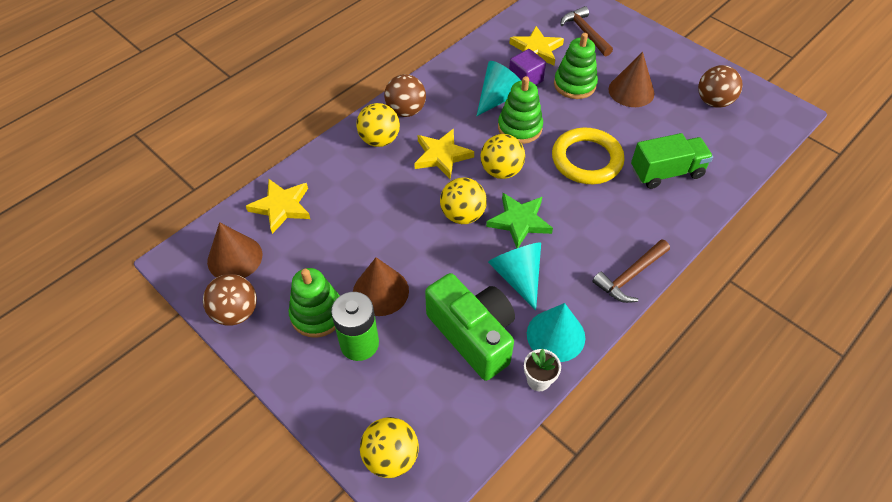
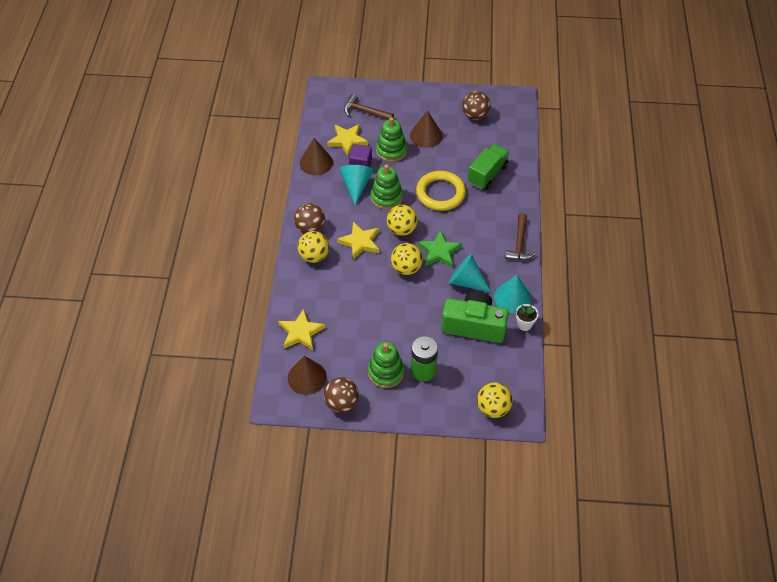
camera: 40 degrees left, 0 degrees up
(380, 291) = (406, 338): brown cone -> brown cone (316, 162)

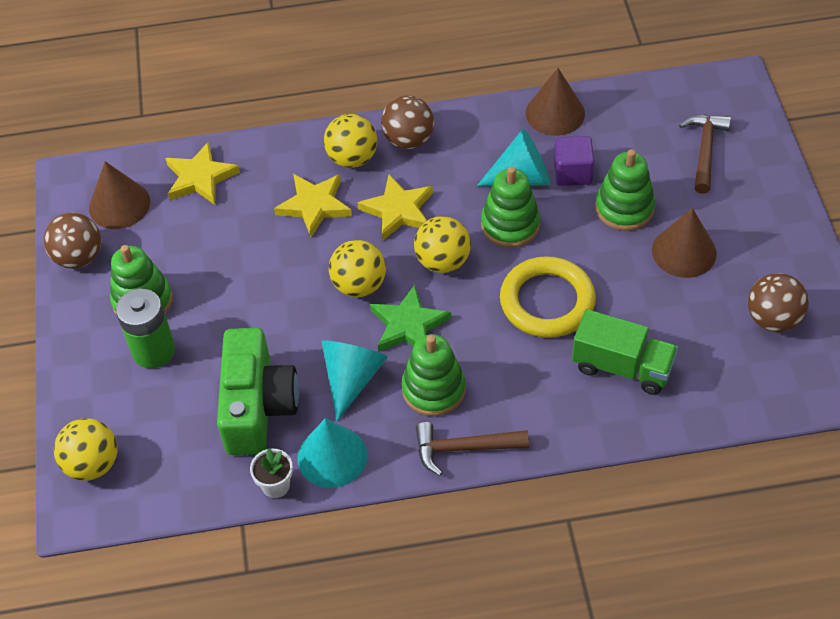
camera: 80 degrees right, 0 degrees up
(347, 141) = (623, 142): yellow star -> yellow star (314, 206)
(482, 249) = (433, 389): none -> green stacking toy

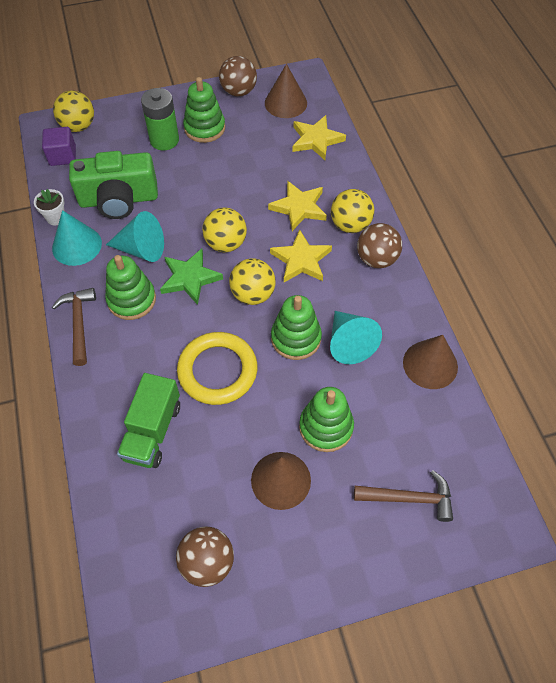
camera: 80 degrees right, 5 degrees up
(572, 172) = (361, 382): purple cube -> purple cube (63, 156)

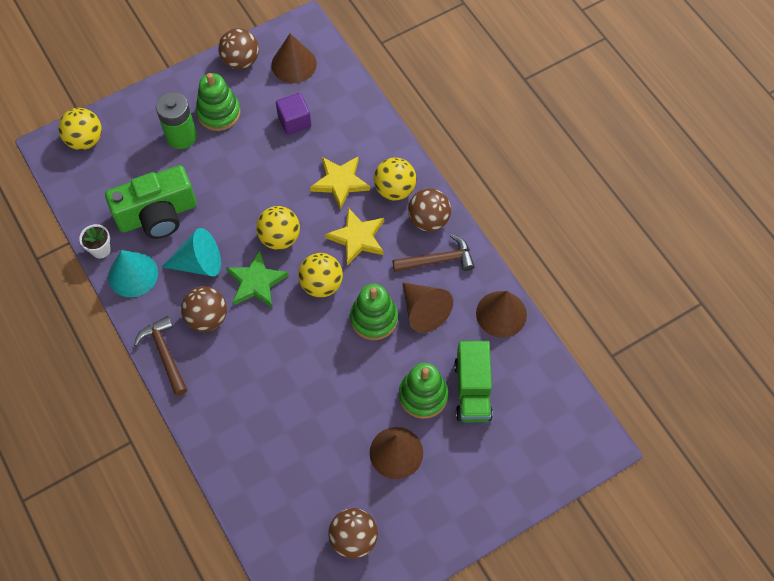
camera: 15 degrees left, 5 degrees up
(63, 156) = (81, 178): purple cube -> purple cube (294, 121)
(131, 300) = (207, 318): green stacking toy -> brown ball
(152, 431) = (269, 439): green truck -> green truck (472, 390)
(217, 371) = (311, 367): yellow ring -> none
(316, 140) = (336, 101): yellow star -> none
(349, 343) = (423, 311): turquoise cone -> brown cone
(409, 498) = (510, 440): brown hammer -> brown hammer (438, 260)

